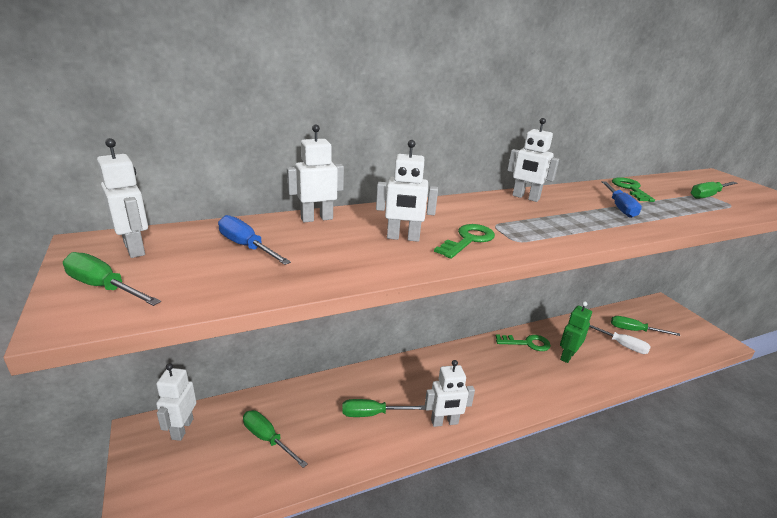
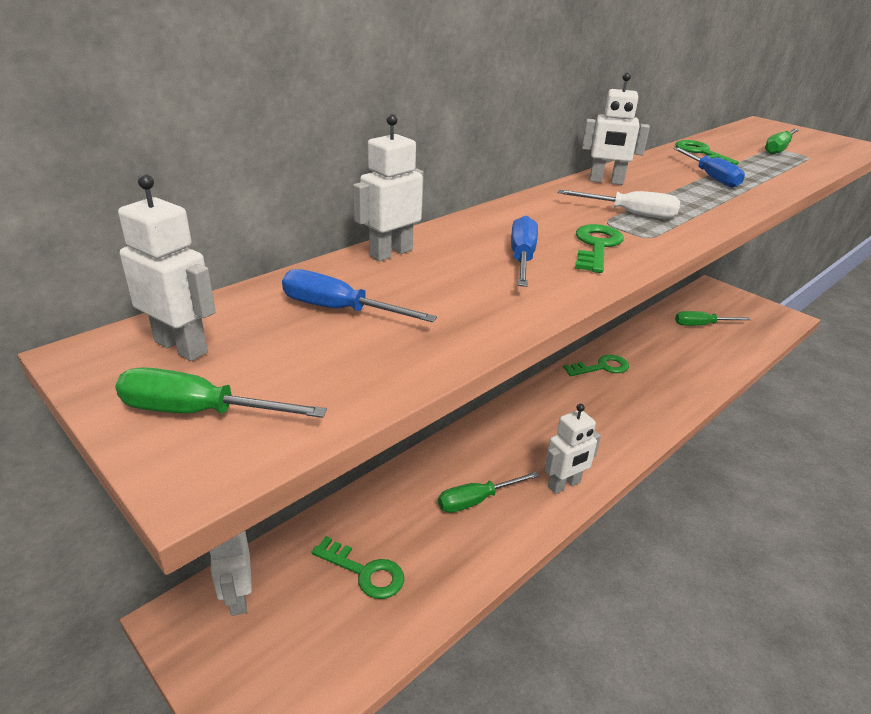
camera: 20 degrees left, 5 degrees up
(267, 439) = (364, 572): green screwdriver -> green key
(403, 238) = (522, 258): white robot -> blue screwdriver
(567, 356) = (650, 371): green robot -> none
(621, 345) = (697, 344): white screwdriver -> white screwdriver (630, 213)

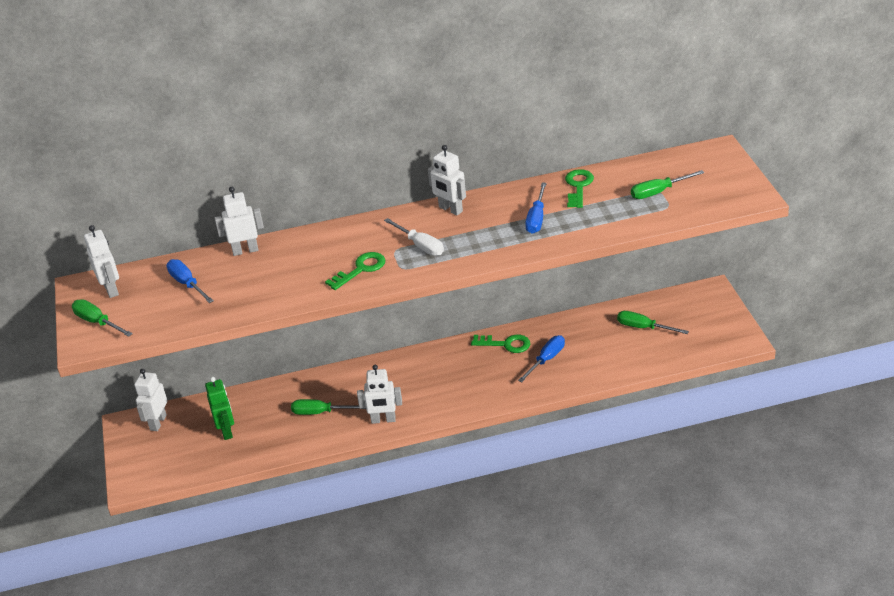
camera: 35 degrees right, 5 degrees up
(364, 572) = (226, 431): green key -> green robot
(522, 258) = (308, 269): blue screwdriver -> blue screwdriver (546, 360)

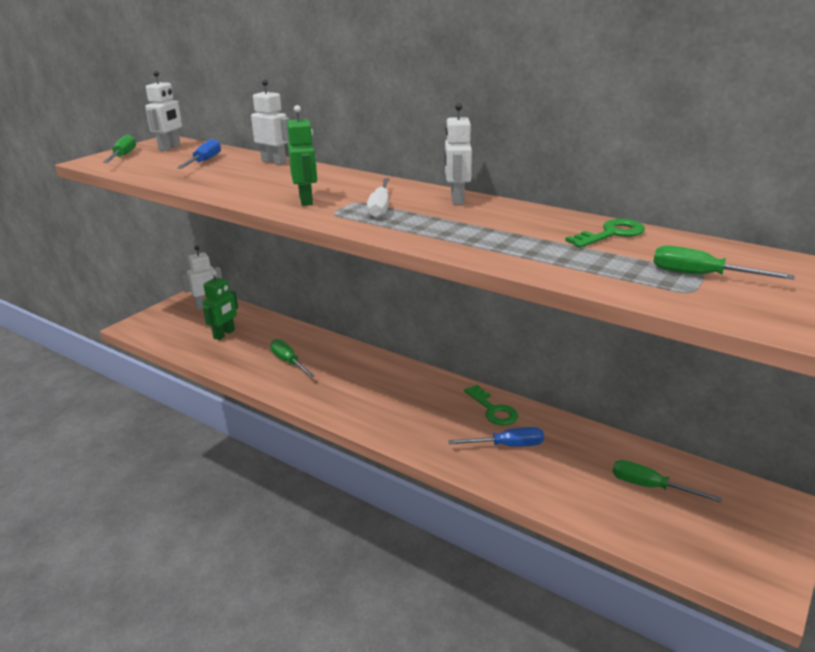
camera: 45 degrees right, 10 degrees down
(360, 269) = (306, 200): green key -> green robot
(383, 420) = (313, 396): white robot -> none
(537, 218) = (517, 236): blue screwdriver -> none
(643, 328) = (650, 487): green screwdriver -> green screwdriver turned 45 degrees counterclockwise

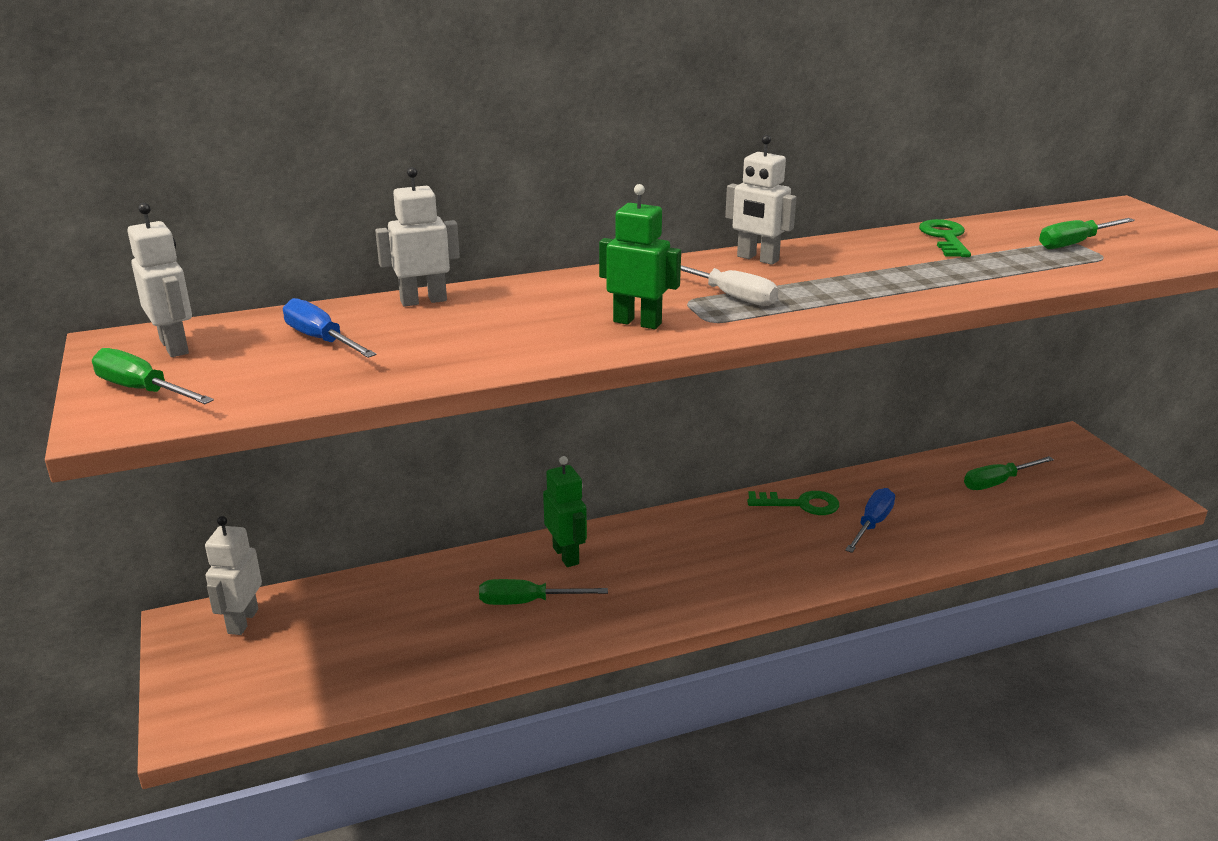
camera: 55 degrees left, 0 degrees up
(224, 334) = (366, 633): green robot -> green robot (566, 555)

